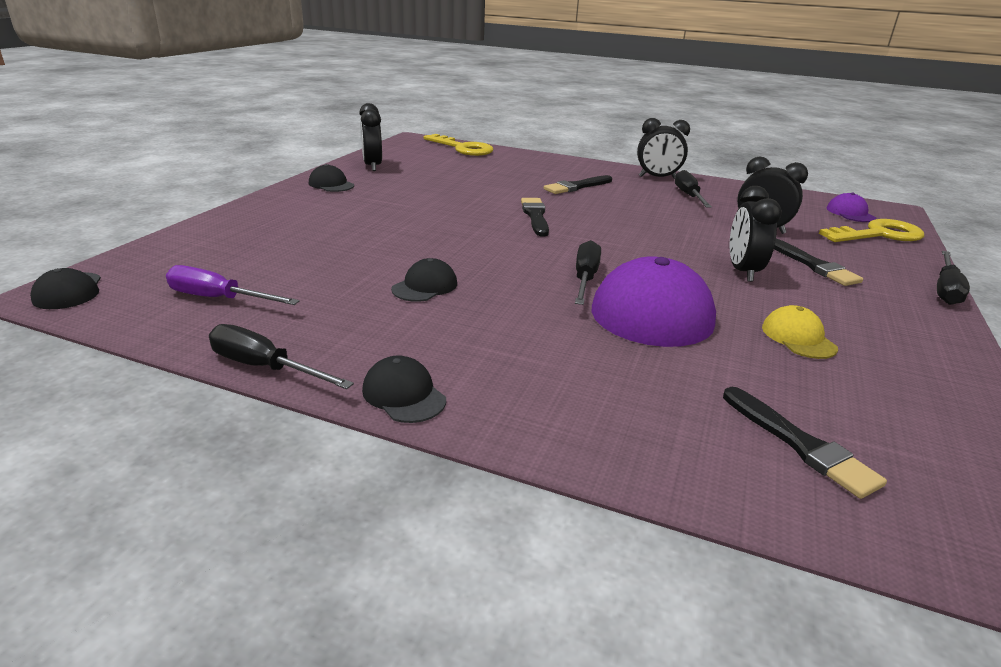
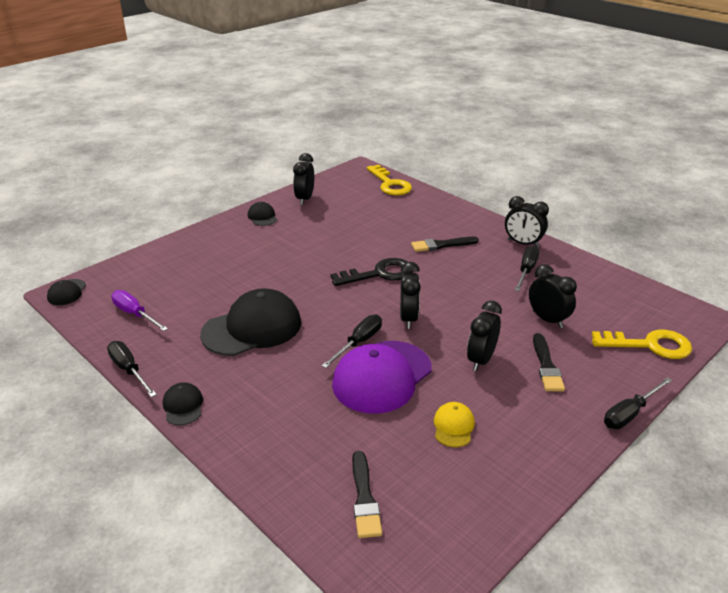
camera: 25 degrees right, 5 degrees up
(425, 286) = (252, 328): black cap -> black cap, size x2.17
(535, 216) = (379, 274): black brush -> black key
(616, 248) = (408, 318): none -> black clock
(850, 213) = (656, 316): purple cap -> none

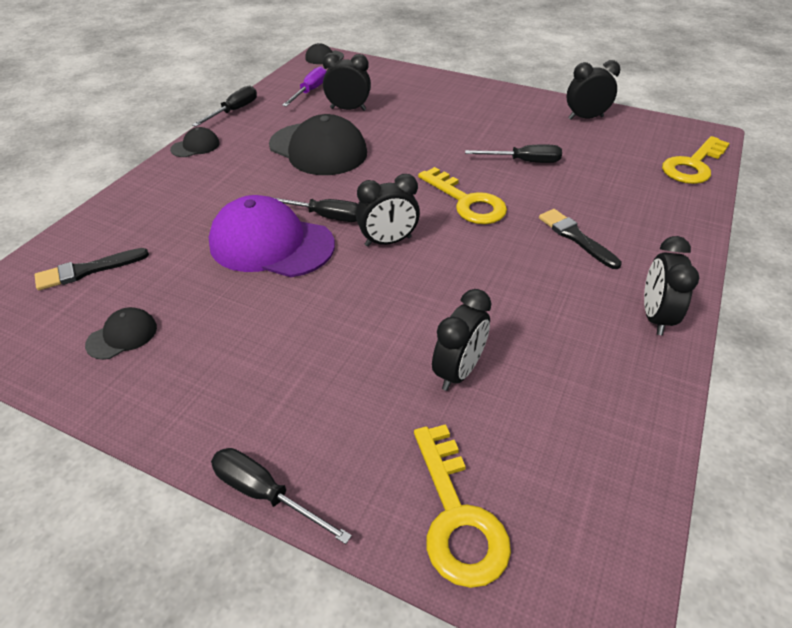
camera: 70 degrees right, 10 degrees up
(262, 217) = (521, 104): black cap -> black cap (122, 336)
(379, 274) = (467, 202): black key -> yellow key
(453, 426) = (200, 312): yellow cap -> none
(481, 360) = (332, 316): black clock -> black clock (348, 109)
(526, 270) = (577, 331): black screwdriver -> black screwdriver (524, 161)
(546, 366) = (344, 382): black brush -> none

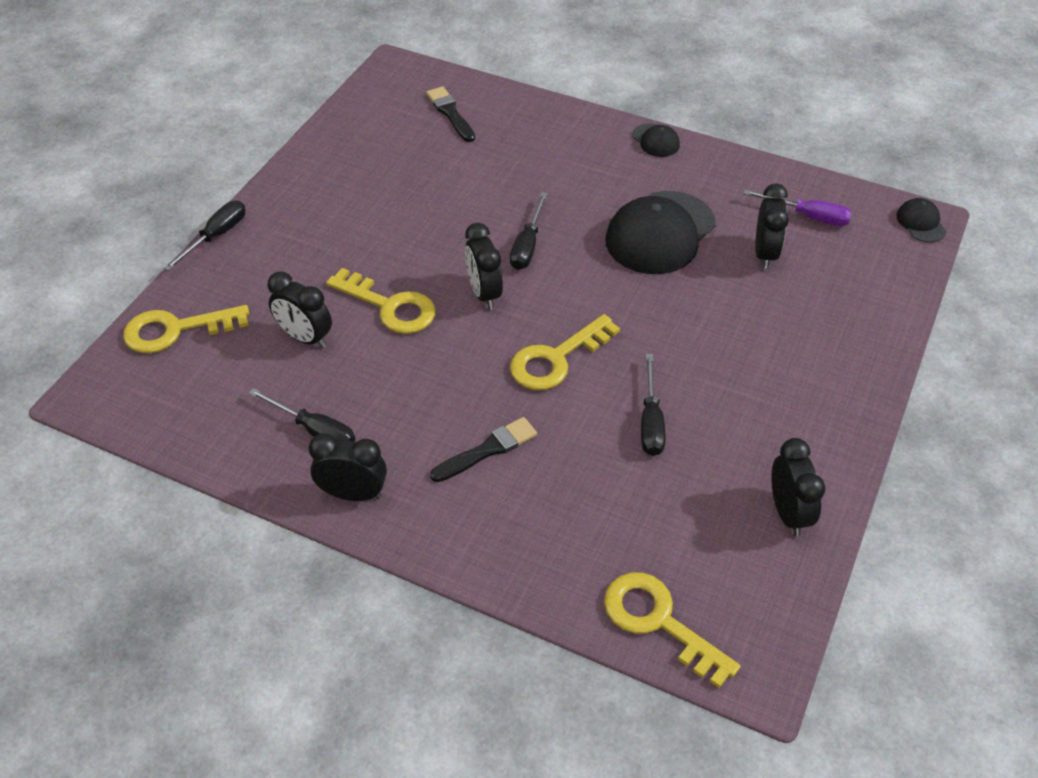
camera: 90 degrees right, 5 degrees up
(122, 336) = (371, 147): black cap -> none
(234, 111) = (741, 158): black screwdriver -> black screwdriver (315, 430)
(271, 244) = (482, 213): purple cap -> none
(406, 305) = (389, 306): none -> yellow key

